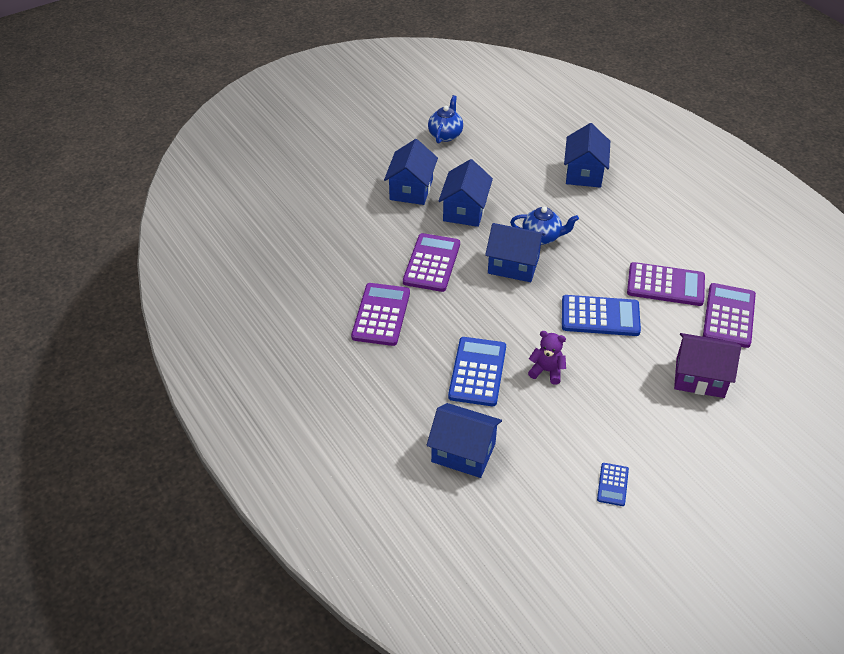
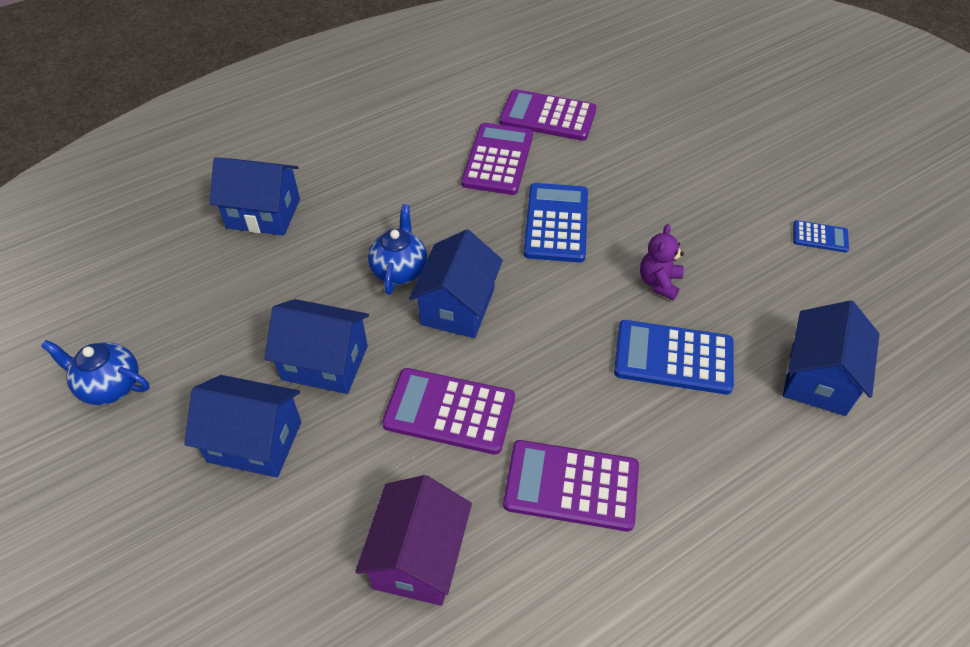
camera: 90 degrees left, 5 degrees up
(700, 377) = (646, 150): purple house -> purple house (418, 557)

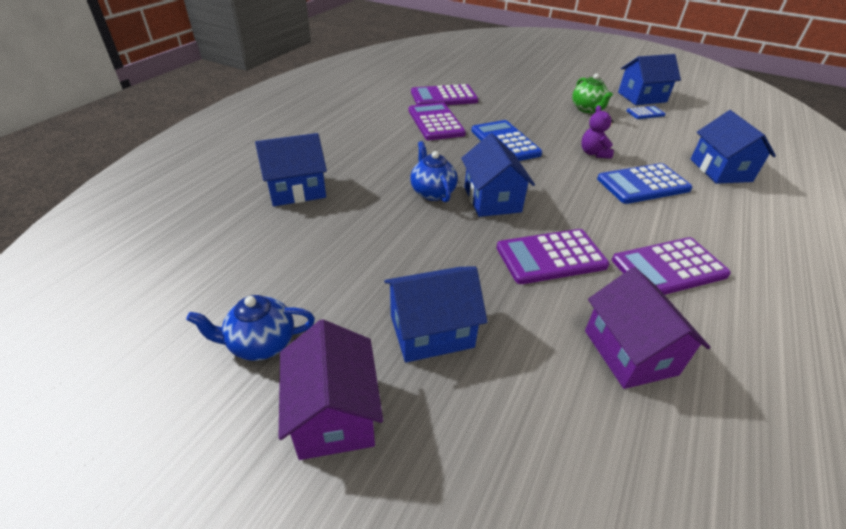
camera: 30 degrees left, 10 degrees down
(116, 481) = (334, 414): none -> purple house
(325, 362) = (434, 260): blue house -> blue house (642, 97)
(734, 201) = (587, 109): none -> green teapot

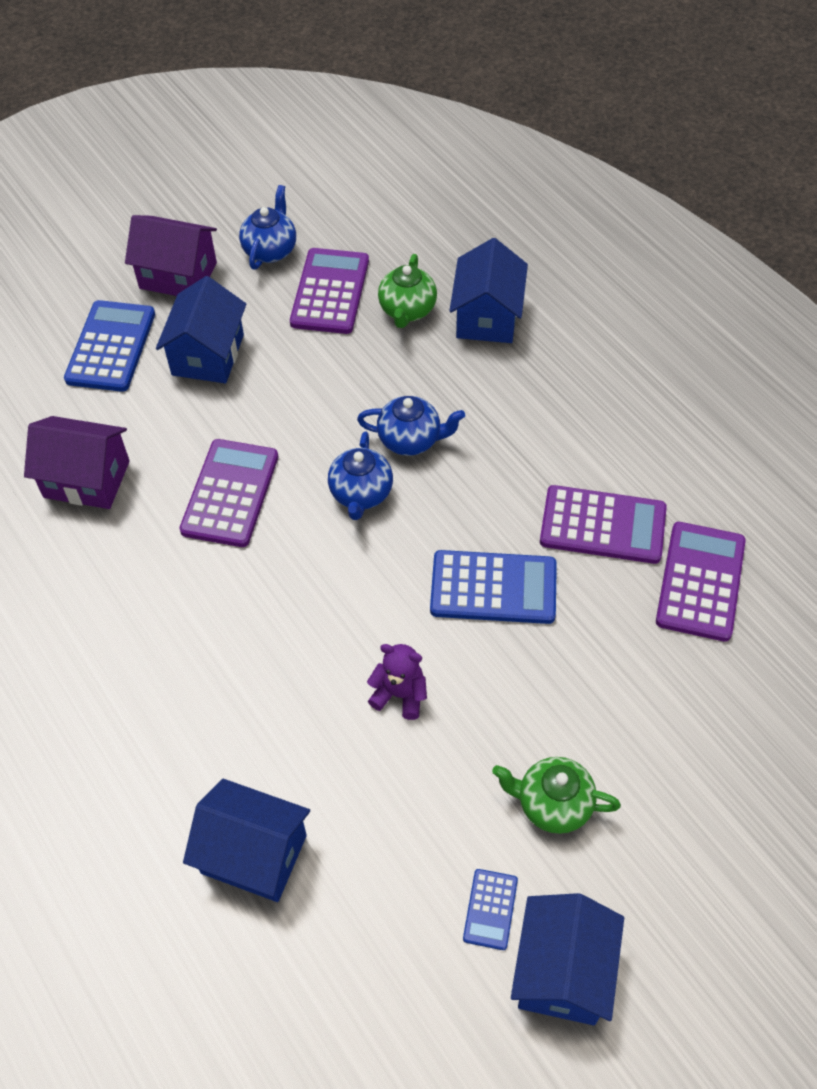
camera: 120 degrees right, 15 degrees up
(308, 227) = (407, 310): none -> green teapot
(492, 199) = (361, 494): blue house -> blue teapot
(643, 184) = (288, 699): blue calculator -> blue calculator (111, 347)
(668, 267) = (141, 594): purple calculator -> purple calculator (330, 292)

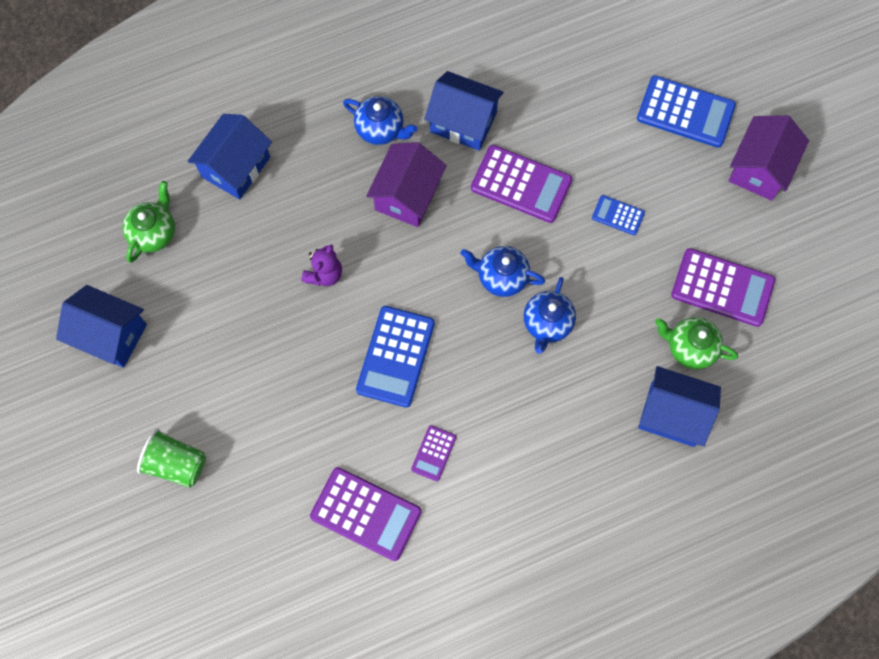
camera: 100 degrees right, 15 degrees up
(87, 479) = (554, 88): purple house -> purple house (407, 195)
(208, 355) = (665, 183): blue house -> blue house (463, 122)
(270, 250) = (780, 246): blue teapot -> blue teapot (380, 129)
(490, 909) = (160, 300): blue calculator -> blue calculator (618, 215)
(553, 804) = (218, 357): green teapot -> green teapot (154, 233)
(602, 525) = (433, 453): purple calculator -> purple calculator, size x0.52
(719, 821) = (176, 464): none -> green cup

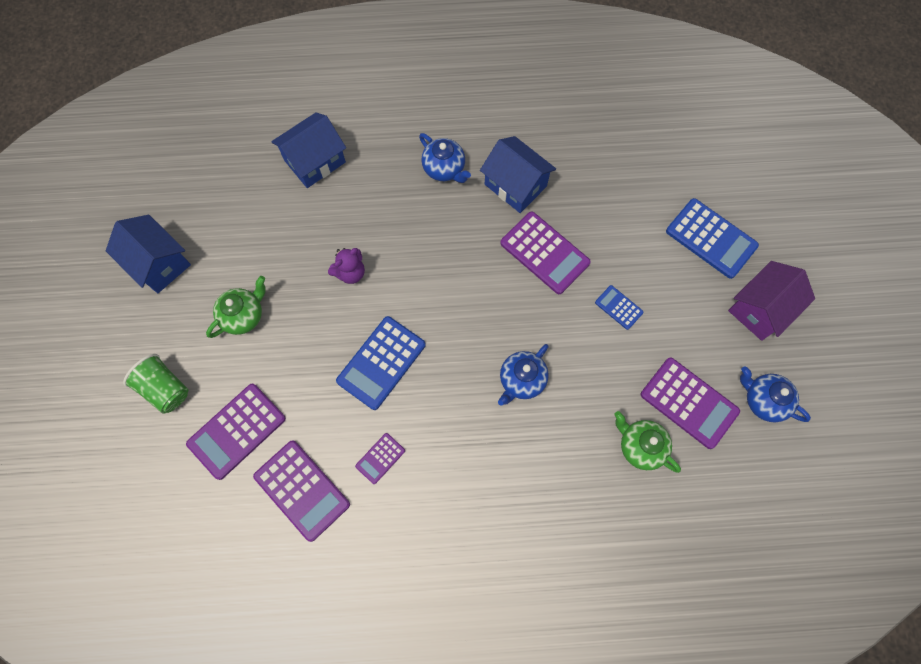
camera: 20 degrees right, 0 degrees up
(154, 233) = (228, 192): green teapot -> green teapot (243, 316)
(272, 479) = (237, 431): none -> purple calculator
(407, 195) = (445, 230): purple house -> none
(501, 277) = (497, 326): blue teapot -> blue teapot (763, 400)
(672, 414) = (602, 500): blue house -> none

